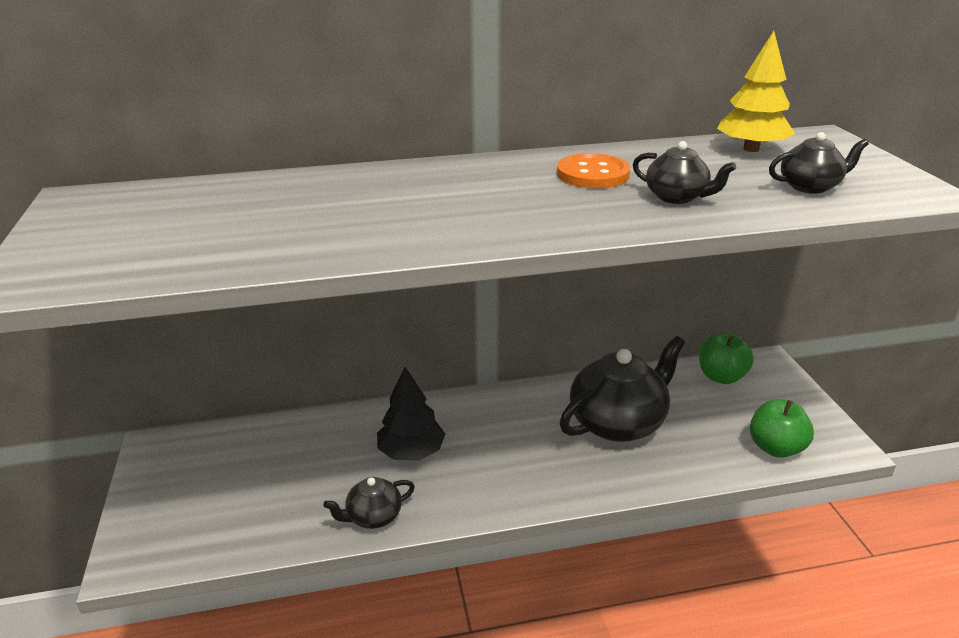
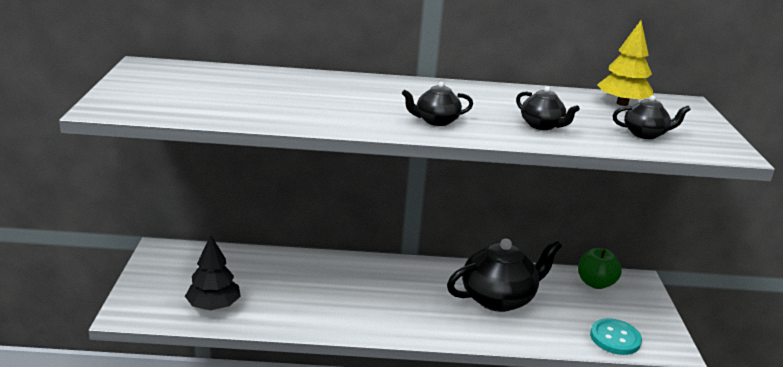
camera: 10 degrees right, 5 degrees down
(373, 516) = (296, 321): black teapot -> black teapot (436, 121)
(411, 452) = (336, 287): black tree -> black tree (213, 306)
(593, 174) = (492, 102): orange button -> none
(775, 448) = (615, 338): green apple -> turquoise button

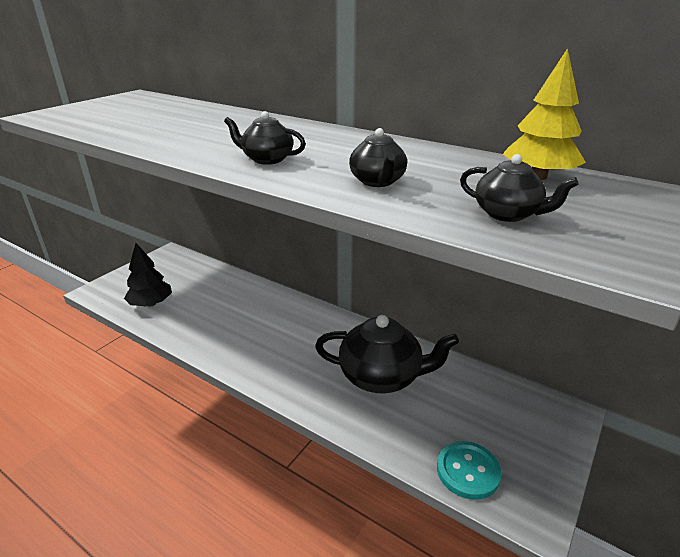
camera: 35 degrees right, 5 degrees up
(595, 283) = (508, 398): green apple -> none

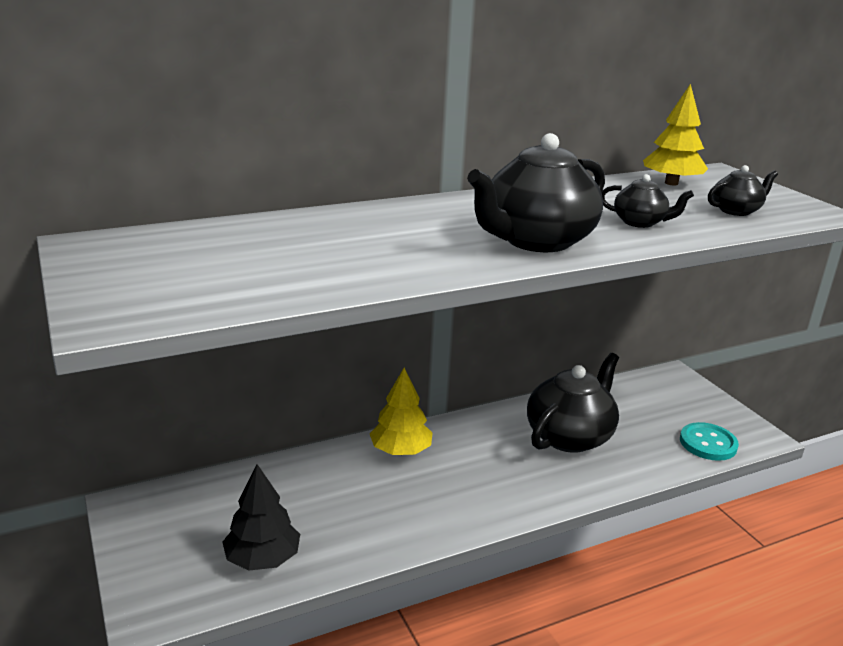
camera: 60 degrees left, 5 degrees down
(267, 159) = (536, 241): black teapot -> black teapot, size x2.02
(286, 309) = (401, 451): none -> yellow tree

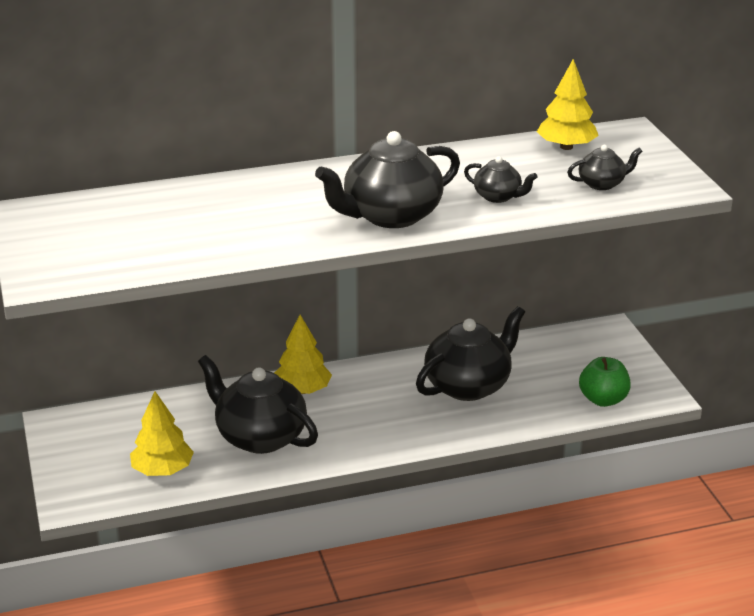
camera: 10 degrees right, 5 degrees up
(262, 559) = (162, 470): black tree -> yellow tree
(368, 508) = (259, 437): none -> black teapot
(708, 443) = (603, 400): turquoise button -> green apple

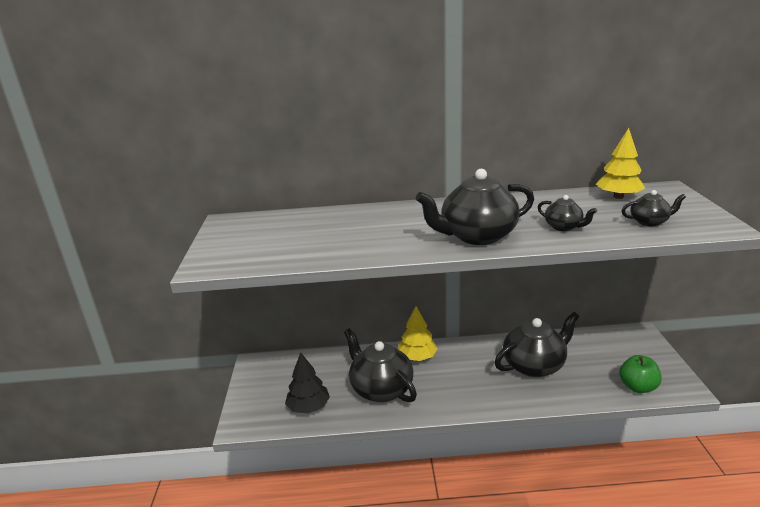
camera: 15 degrees right, 5 degrees down
(162, 470) = (308, 407): yellow tree -> black tree

